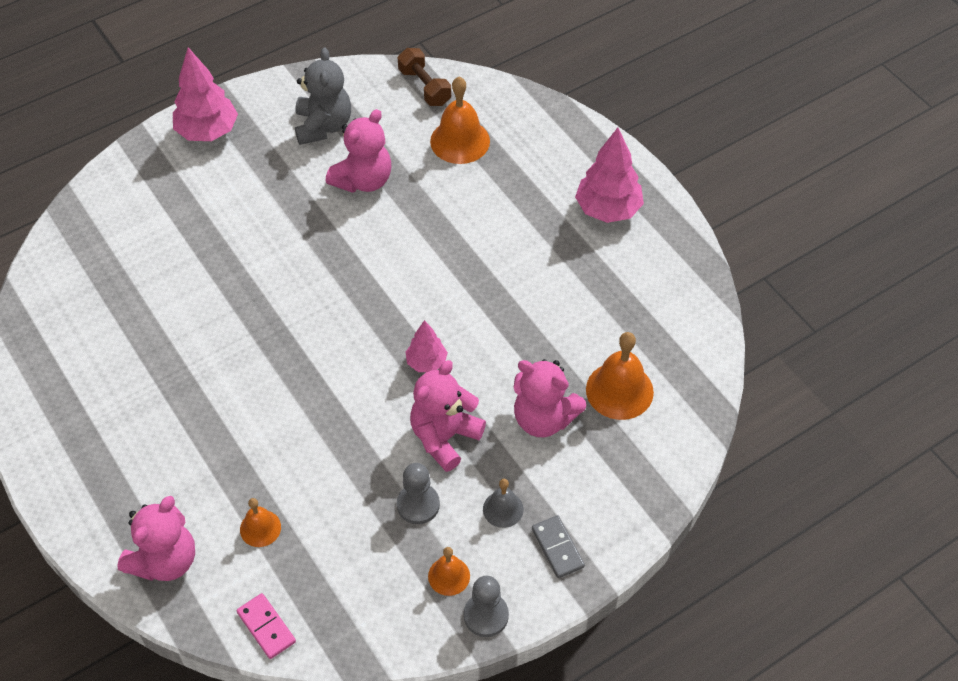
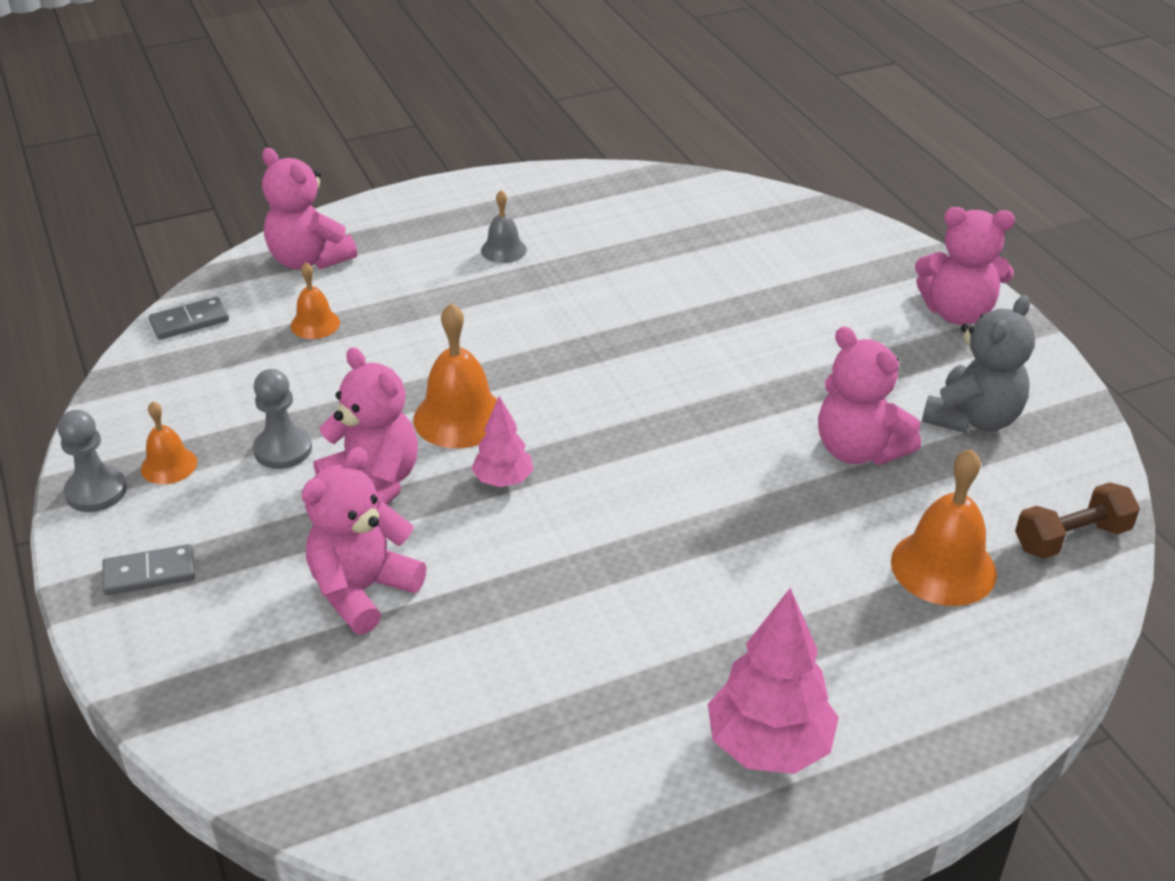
camera: 100 degrees right, 15 degrees down
(207, 132) = (957, 313): pink tree -> pink teddy bear
(266, 627) = (189, 321): pink domino -> grey domino
(323, 126) = (973, 418): grey teddy bear -> grey teddy bear turned 60 degrees counterclockwise
(503, 509) = (237, 527): grey bell -> grey bell (503, 250)
(619, 390) = (378, 690): orange bell -> orange bell (459, 417)

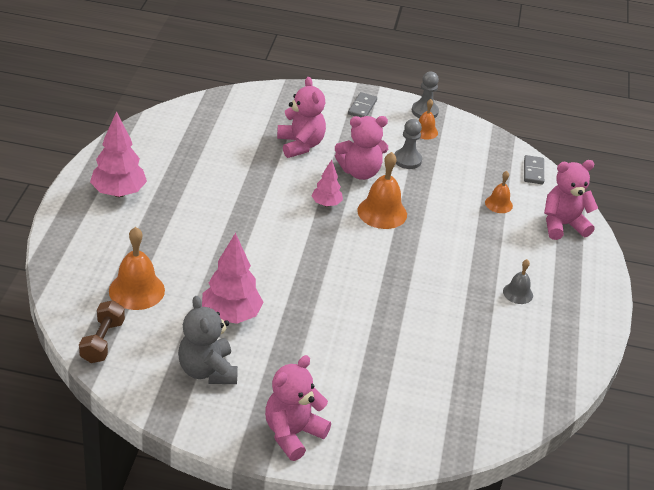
camera: 120 degrees right, 0 degrees up
(858, 450) = (231, 315): pink teddy bear -> pink tree

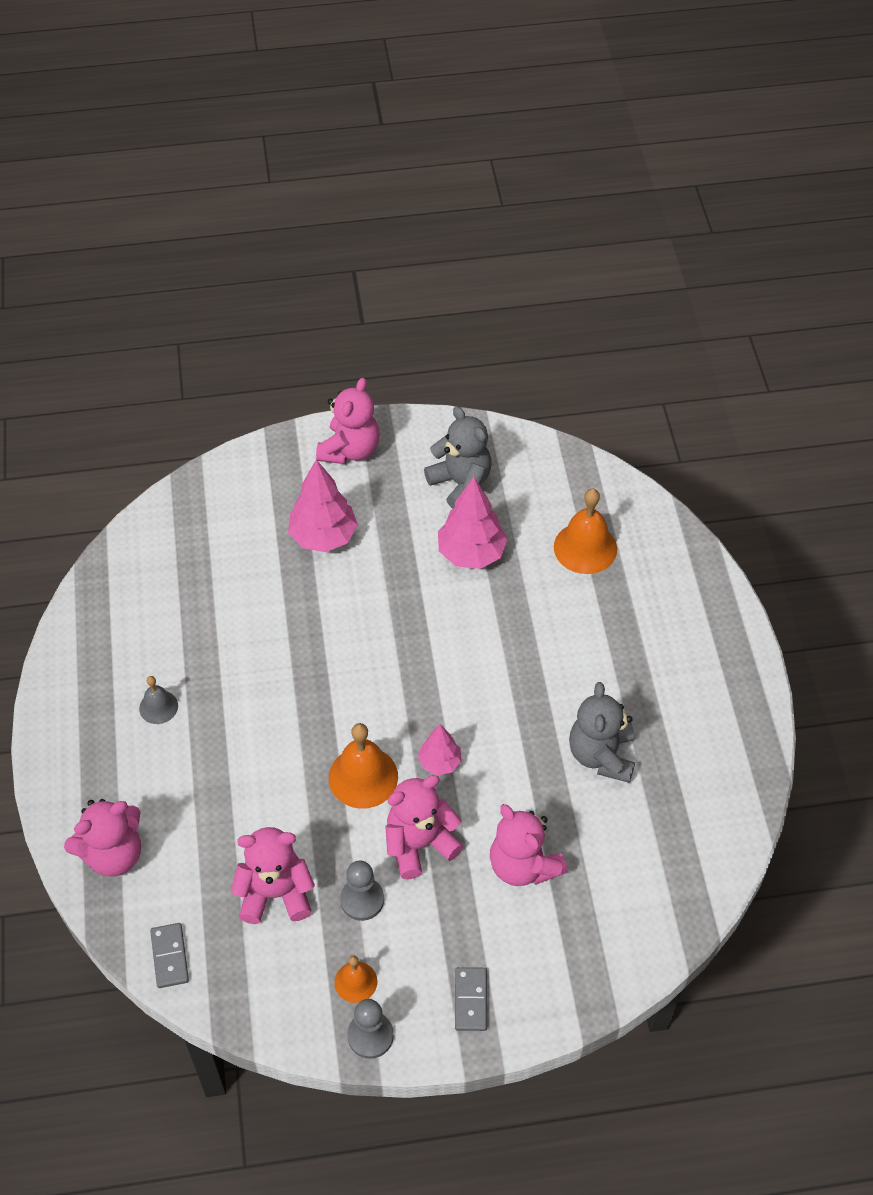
camera: 165 degrees right, 15 degrees up
(102, 341) = (578, 478): brown dumbbell -> none
(119, 193) = (697, 676): pink tree -> pink tree (323, 537)
(216, 175) = (601, 755): none -> grey teddy bear
(460, 178) = (275, 893): none -> pink teddy bear
(498, 204) = (210, 860): orange bell -> none

